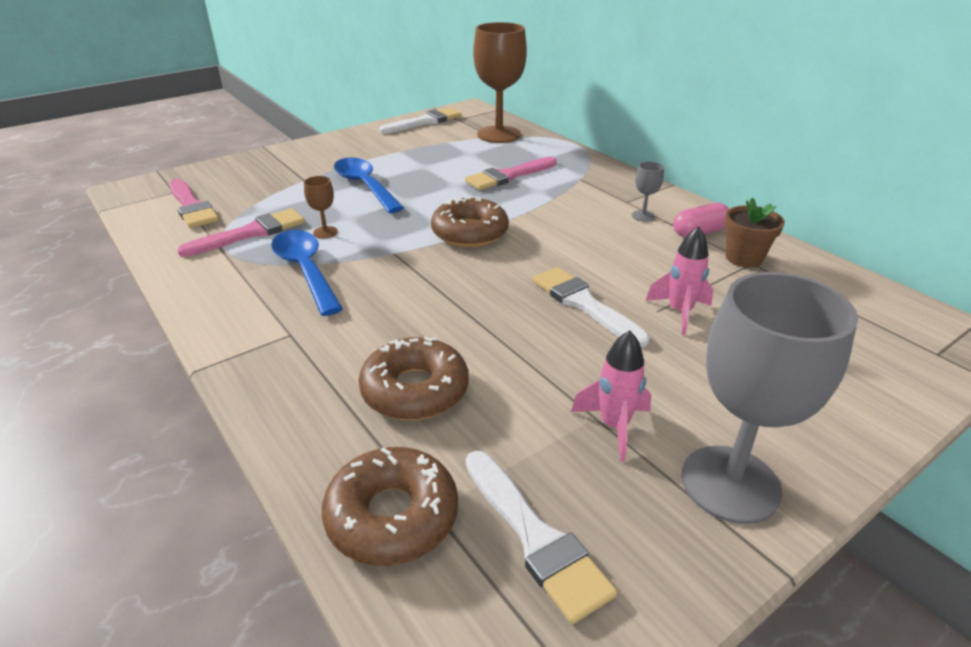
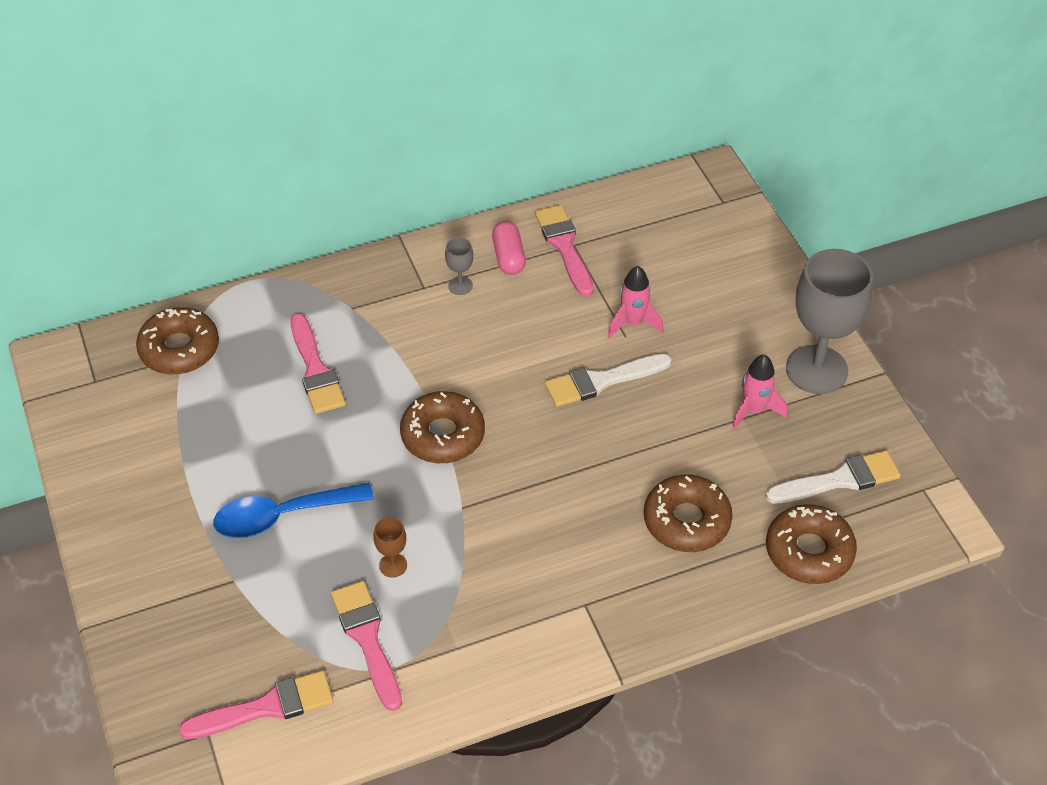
camera: 75 degrees left, 15 degrees up
(305, 270) = (472, 588): blue spoon -> none
(424, 122) = (85, 421): white brush -> none
(498, 134) = (179, 349): brown goblet -> brown donut
(743, 258) = (564, 246): brown flower pot -> pink brush

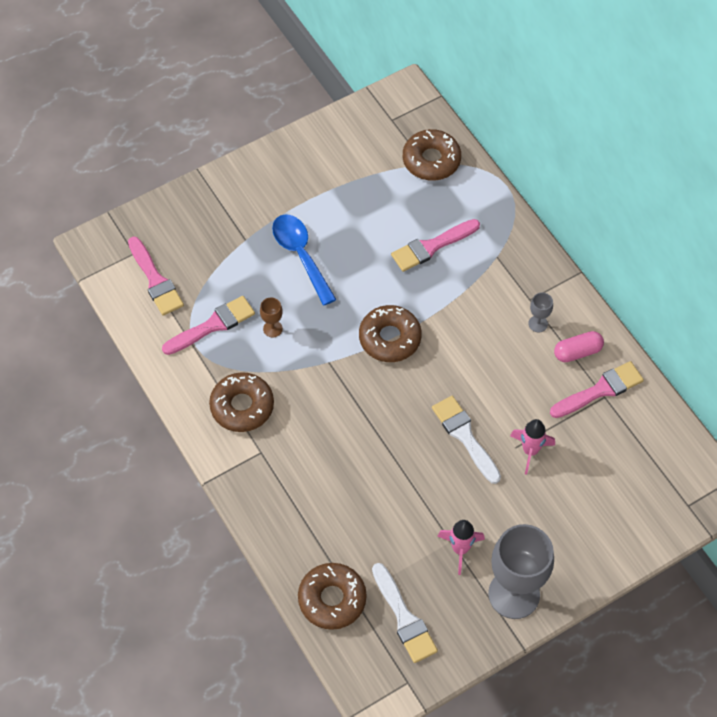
camera: 80 degrees right, 10 degrees up
(686, 521) = (344, 511): brown donut -> brown donut (242, 406)

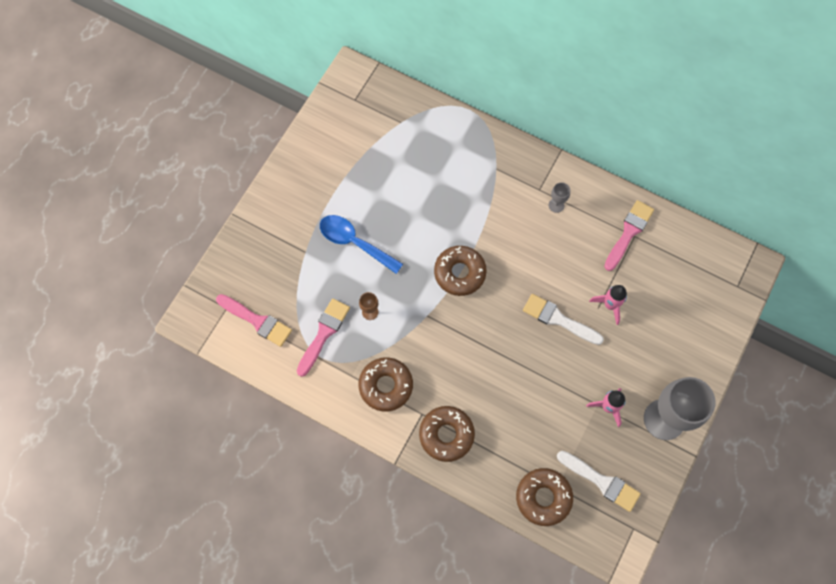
camera: 30 degrees left, 10 degrees up
(431, 160) = (403, 117): brown donut -> brown donut (446, 435)
(431, 246) = (445, 185): pink brush -> none
(577, 352) = (596, 212): pink capsule -> none

